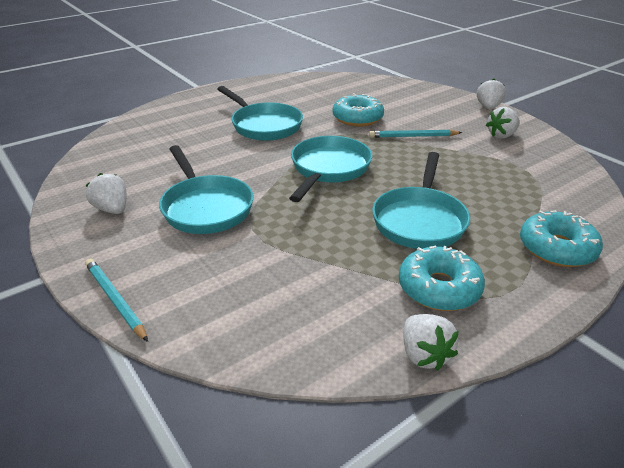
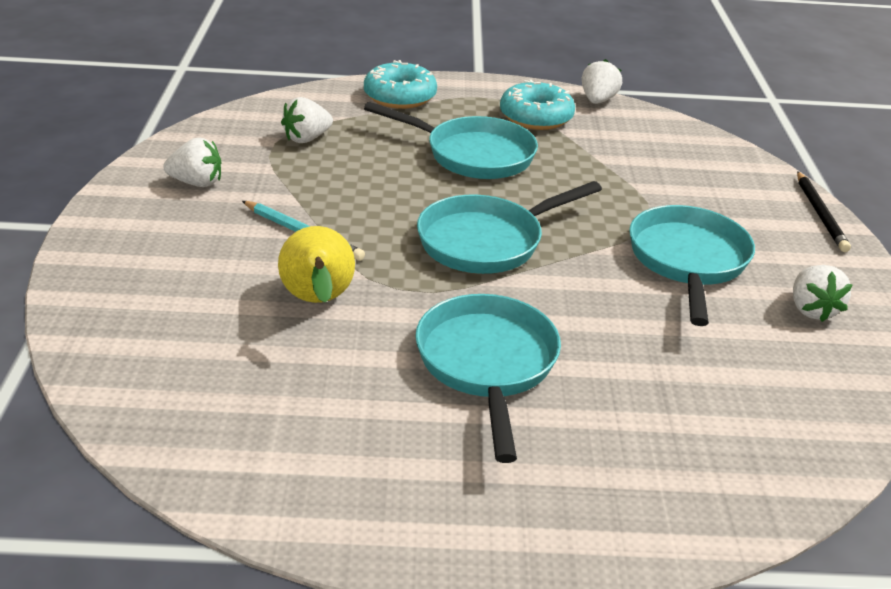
camera: 145 degrees left, 0 degrees up
(115, 300) = (820, 214): turquoise pencil -> black pencil
(357, 118) = (318, 302): turquoise donut -> yellow pear
(419, 220) = (473, 155): turquoise pan -> turquoise pan turned 60 degrees clockwise
(488, 107) = (99, 224): white strawberry -> white strawberry (307, 138)

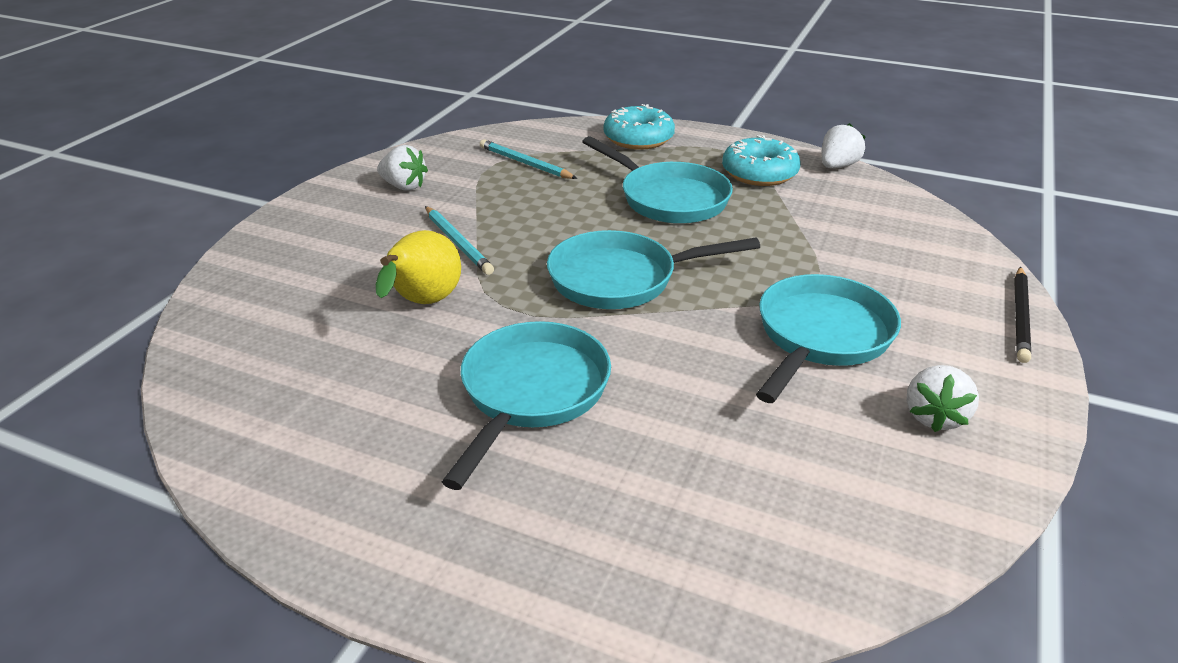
camera: 25 degrees right, 0 degrees up
(307, 138) = (525, 163): white strawberry -> turquoise pencil

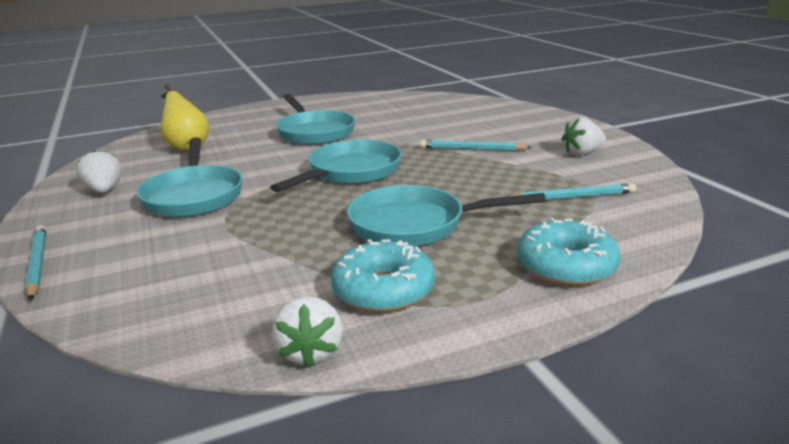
camera: 135 degrees right, 10 degrees down
(423, 304) = (421, 131): yellow pear -> yellow pear (187, 146)
(1020, 316) = (38, 264): black pencil -> turquoise pencil

